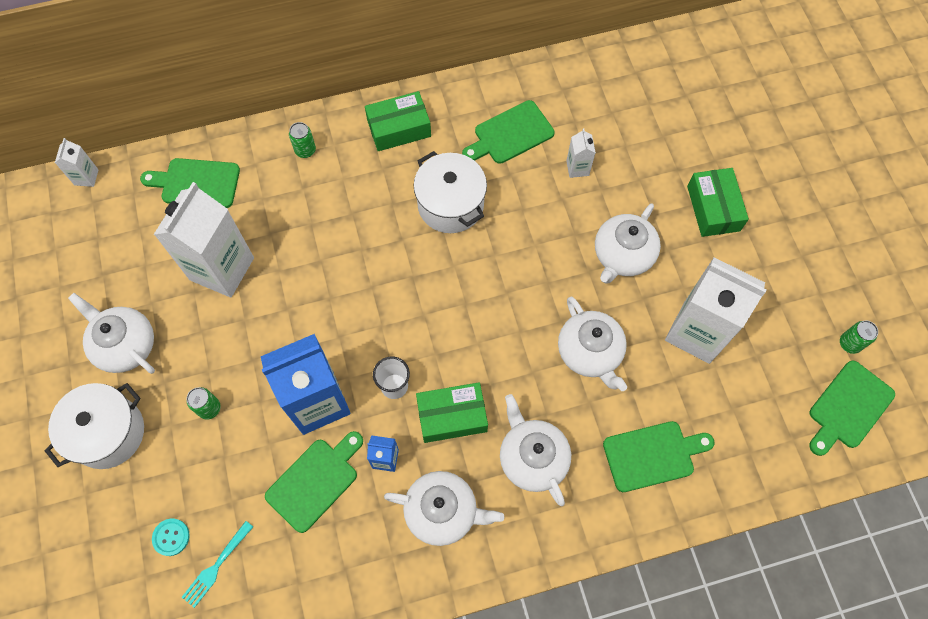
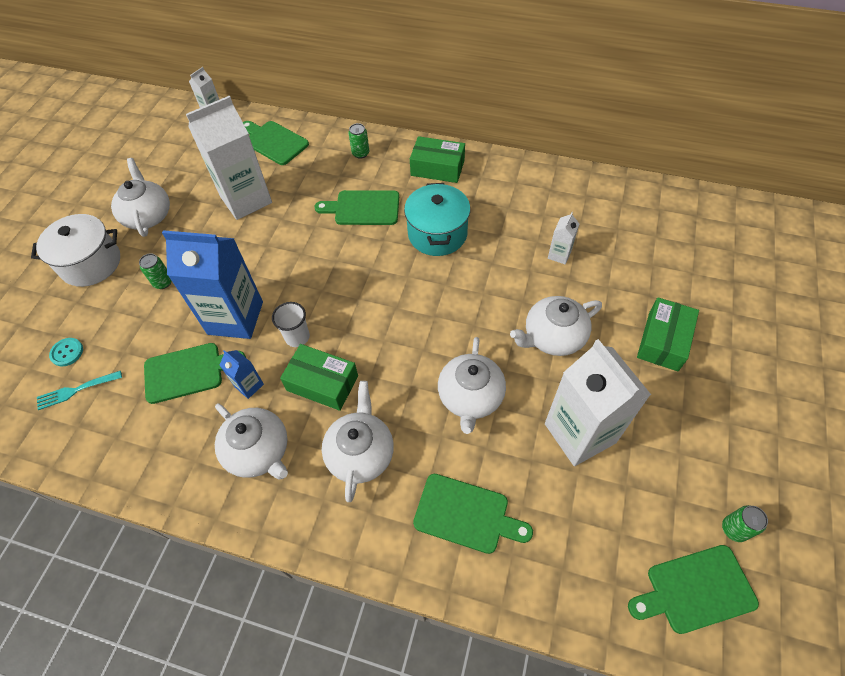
camera: 35 degrees right, 10 degrees down
(450, 205) = (437, 234): white pot -> turquoise pot
(510, 134) = (520, 207): green cutting board -> green cutting board (363, 208)

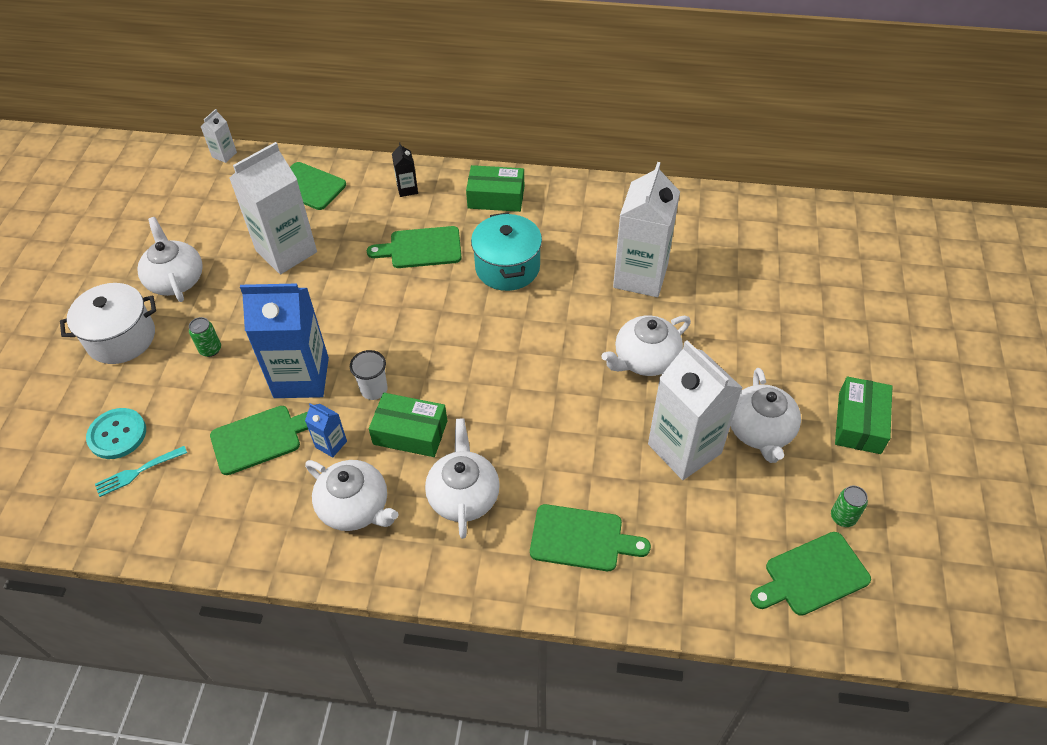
camera: 10 degrees left, 5 degrees down
(67, 352) = (117, 434): turquoise button -> turquoise button, size x1.62
(360, 153) = (407, 189): green can -> black carton
(470, 397) = (569, 428): white teapot -> white teapot (760, 431)
(559, 255) = (640, 276): white carton -> white carton, size x2.28
(663, 341) = (757, 350): green box -> green box (859, 423)

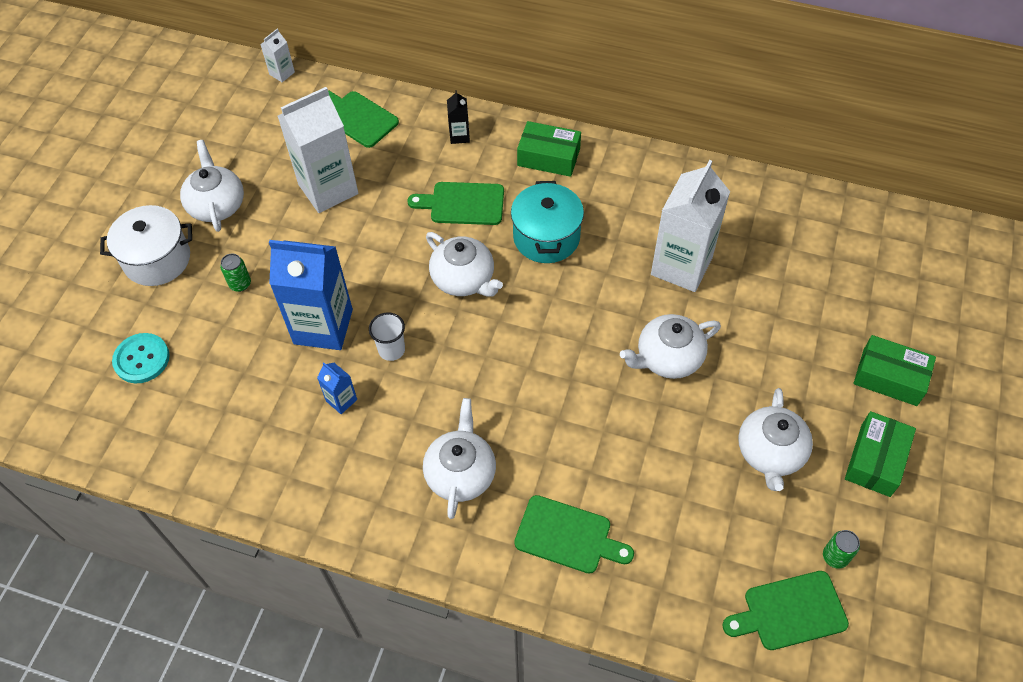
camera: 10 degrees right, 5 degrees up
(138, 471) = (157, 400): turquoise fork -> none
(260, 438) = (275, 384): green cutting board -> none
(355, 507) = (355, 468): white teapot -> white teapot (464, 279)
(410, 432) = (419, 400): green box -> green box (889, 377)
(684, 448) = (689, 459): white carton -> none

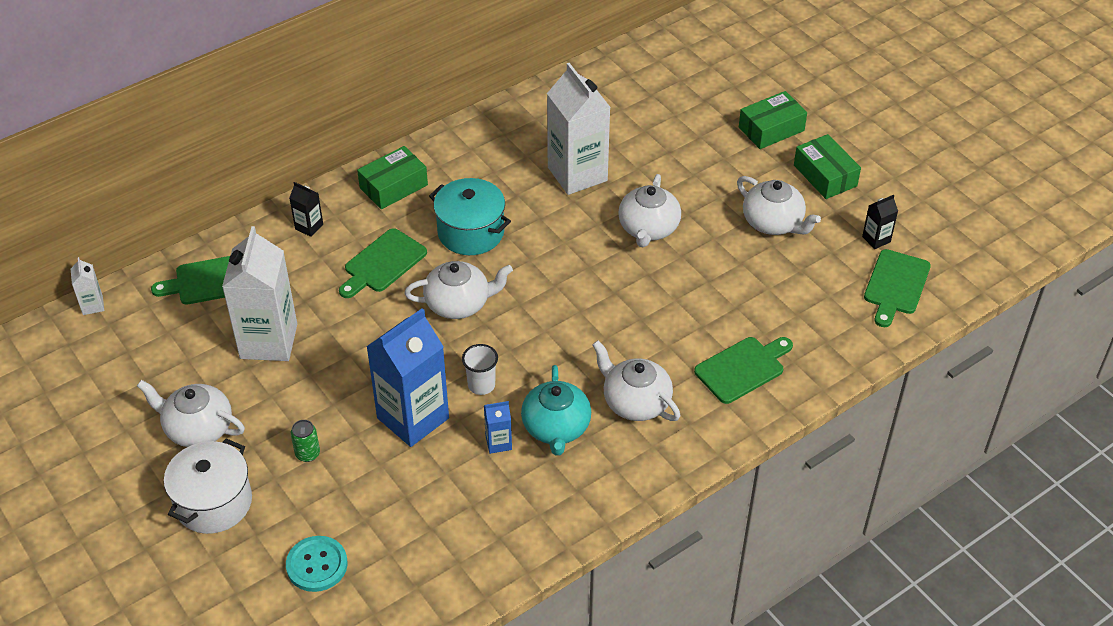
camera: 55 degrees left, 10 degrees down
(387, 431) = (556, 428): none -> turquoise teapot
(835, 557) = (876, 239): green can -> black carton

